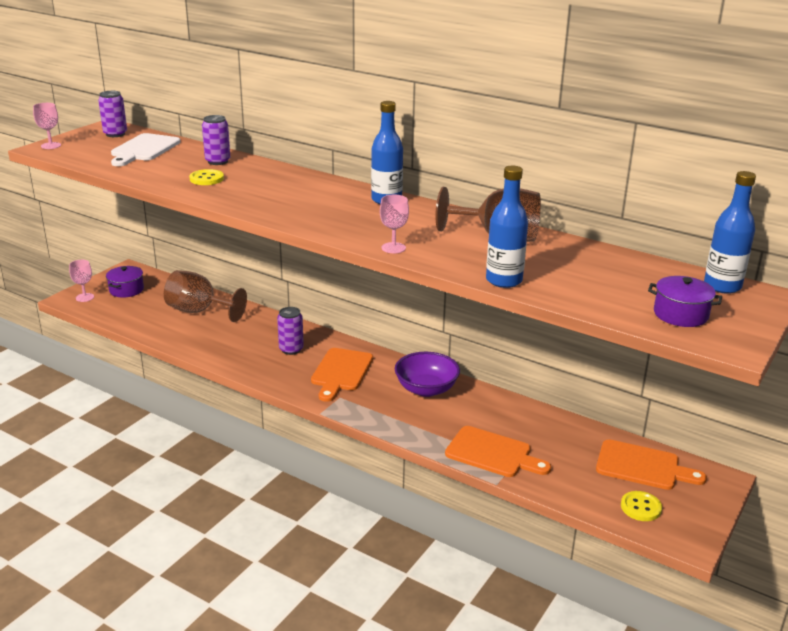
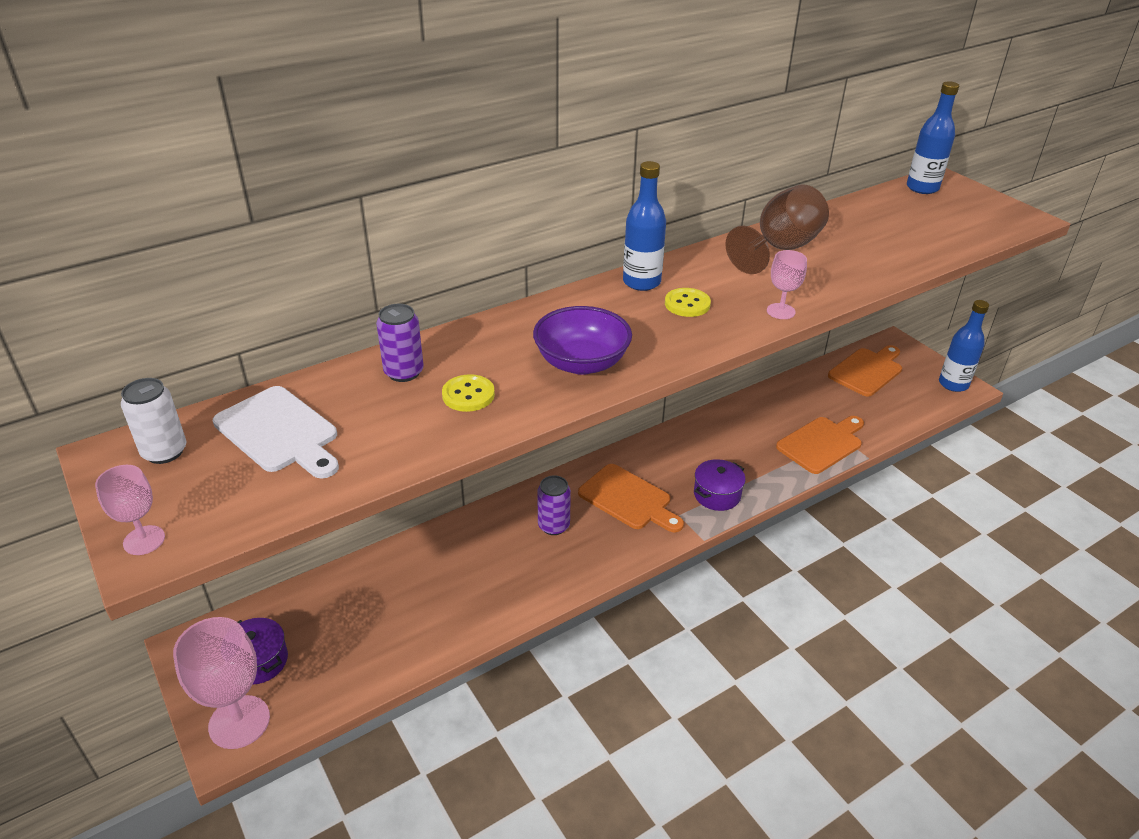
camera: 65 degrees left, 10 degrees up
(85, 297) = (239, 722): pink goblet -> pink goblet, size x1.89
(115, 134) = (164, 452): purple can -> white can
(199, 311) = (394, 589): brown goblet -> none
(426, 389) = (694, 448): purple bowl -> purple bowl (581, 363)
(504, 280) = (883, 274): blue bottle -> blue bottle (953, 384)
(640, 507) = (921, 393): yellow button -> yellow button (687, 304)
(680, 314) = (971, 220): purple pot -> purple pot (717, 495)

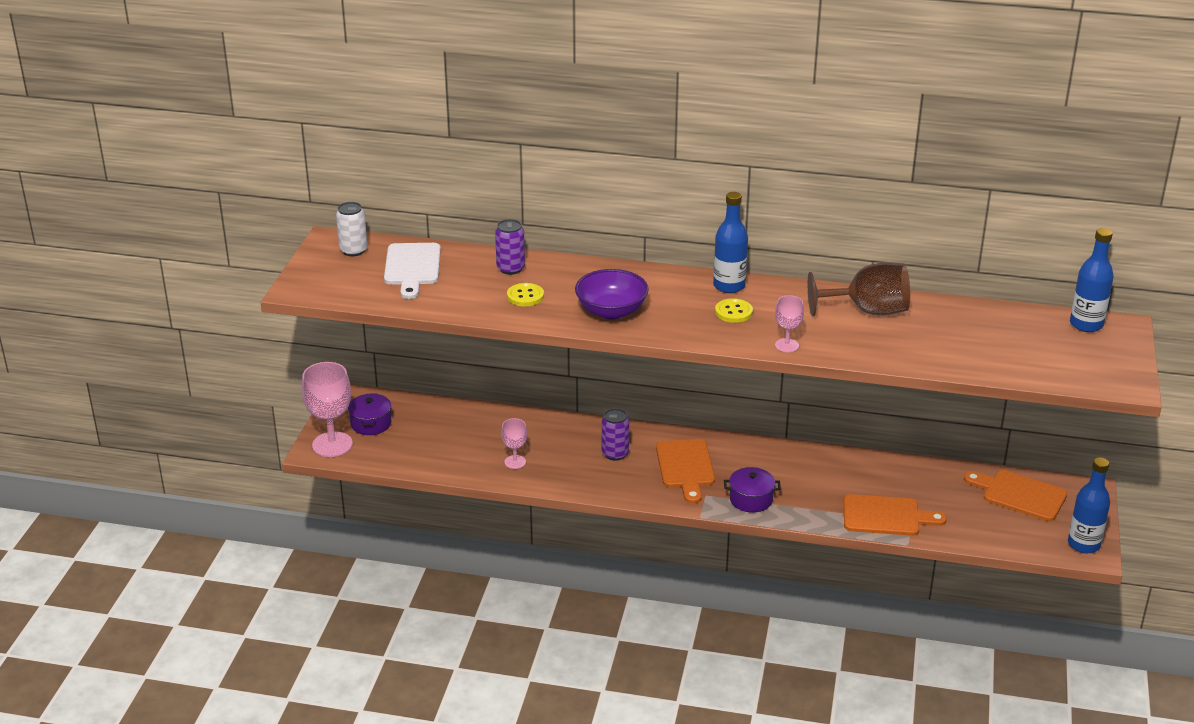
camera: 45 degrees right, 5 degrees down
(144, 540) = (302, 284): pink goblet -> pink goblet (515, 462)
(867, 371) = (1020, 495): orange cutting board -> orange cutting board turned 150 degrees counterclockwise

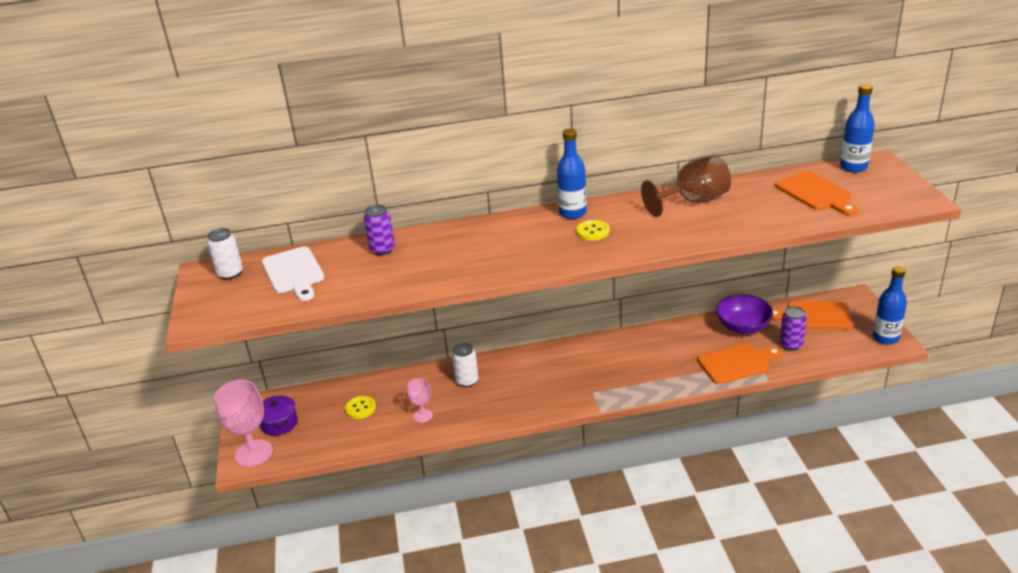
camera: 20 degrees left, 0 degrees up
(525, 296) = (411, 268): yellow button -> yellow button (360, 408)
(581, 442) = (467, 381): none -> white can
(611, 311) = (493, 259): purple bowl -> purple bowl (742, 327)
(615, 454) = (500, 382): purple can -> purple can (791, 344)
(685, 467) = (562, 375): orange cutting board -> orange cutting board (815, 193)
(751, 499) = (629, 384): purple pot -> none
(787, 345) = (656, 245): pink goblet -> none

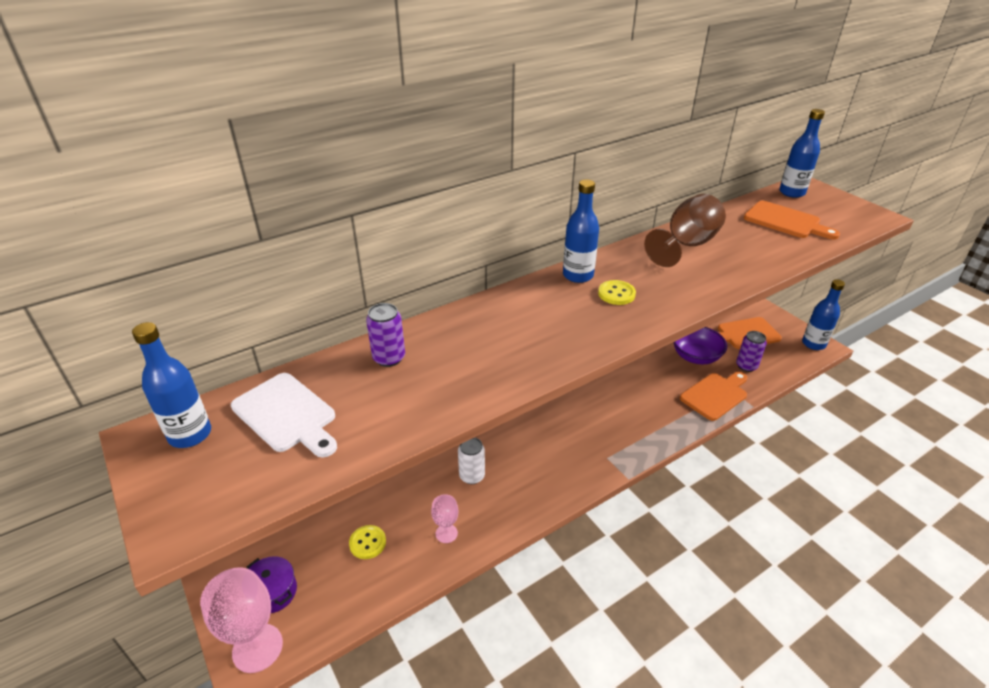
camera: 25 degrees left, 5 degrees up
(230, 273) = (190, 434): white can -> blue bottle

